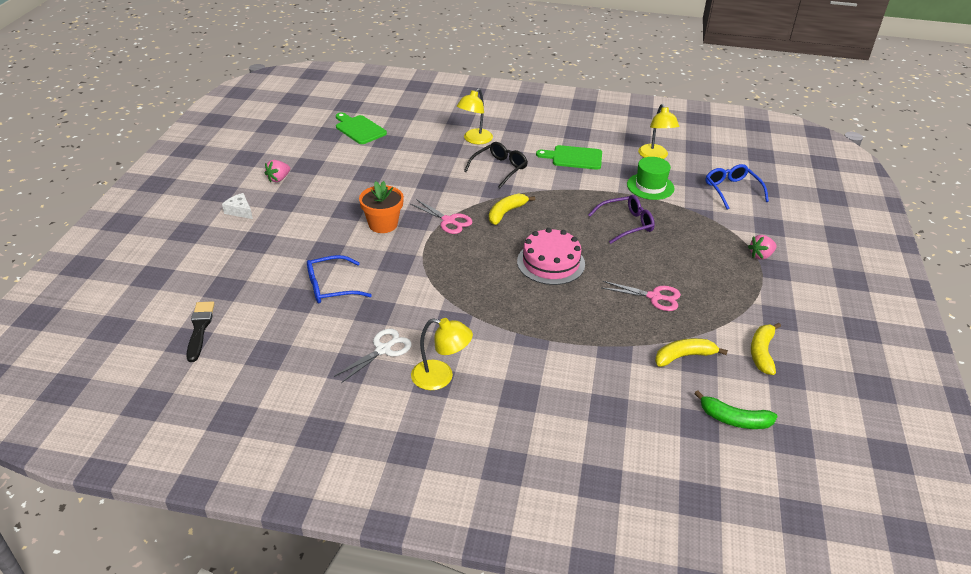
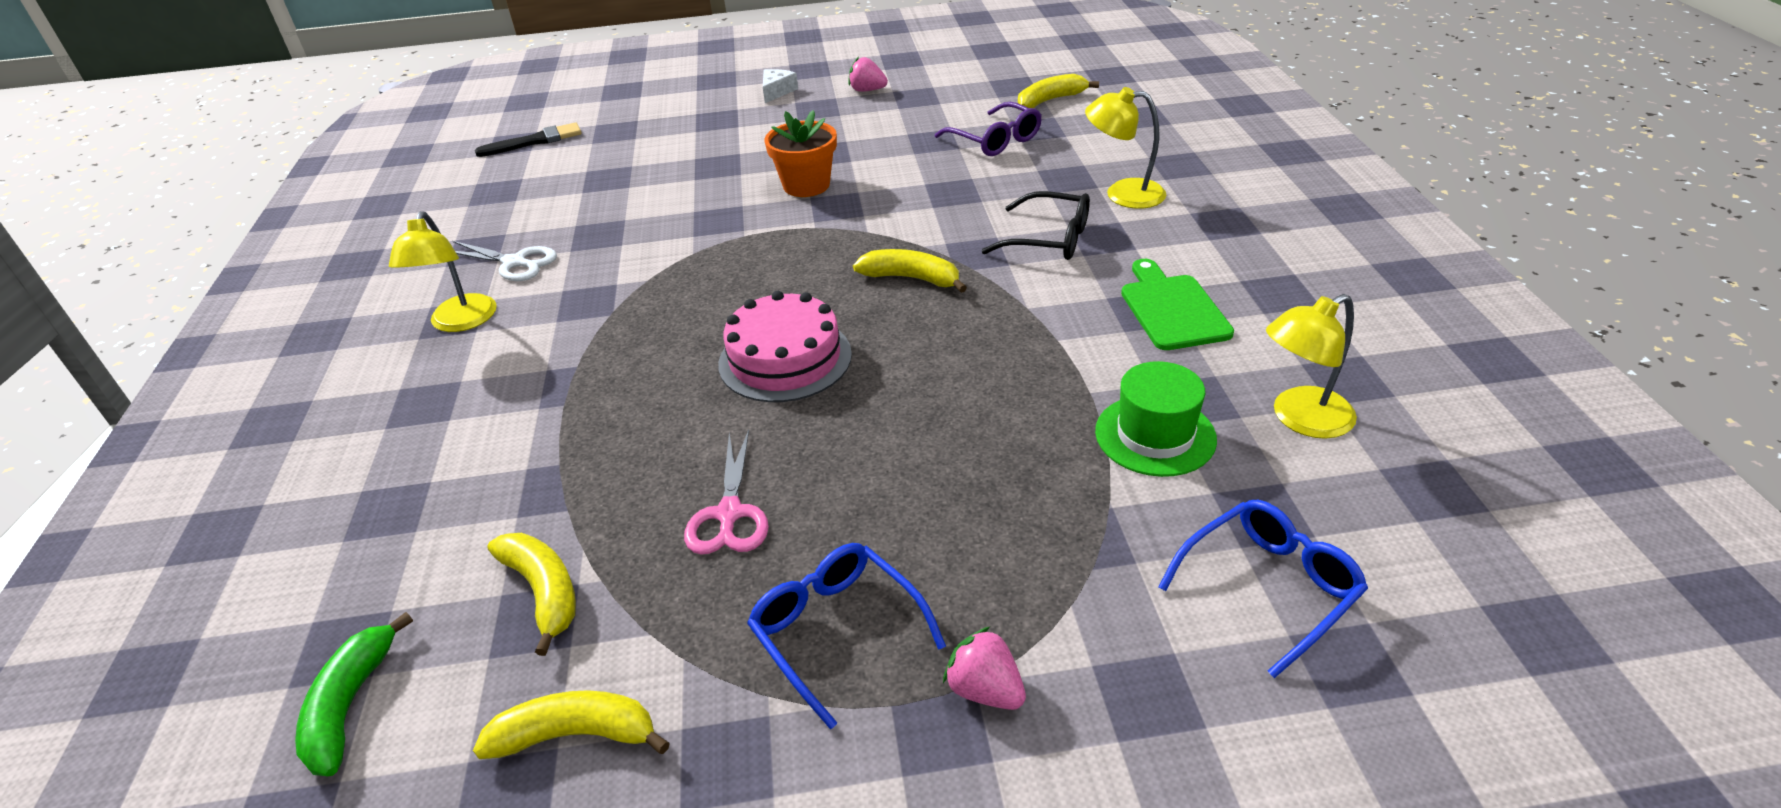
camera: 75 degrees right, 0 degrees up
(330, 287) = (639, 190): blue glasses -> blue glasses (835, 630)
(359, 129) = (1050, 100): green cutting board -> yellow banana
(448, 221) = (850, 233): pink scissors -> none
(627, 224) = (973, 427): purple glasses -> purple glasses (996, 140)

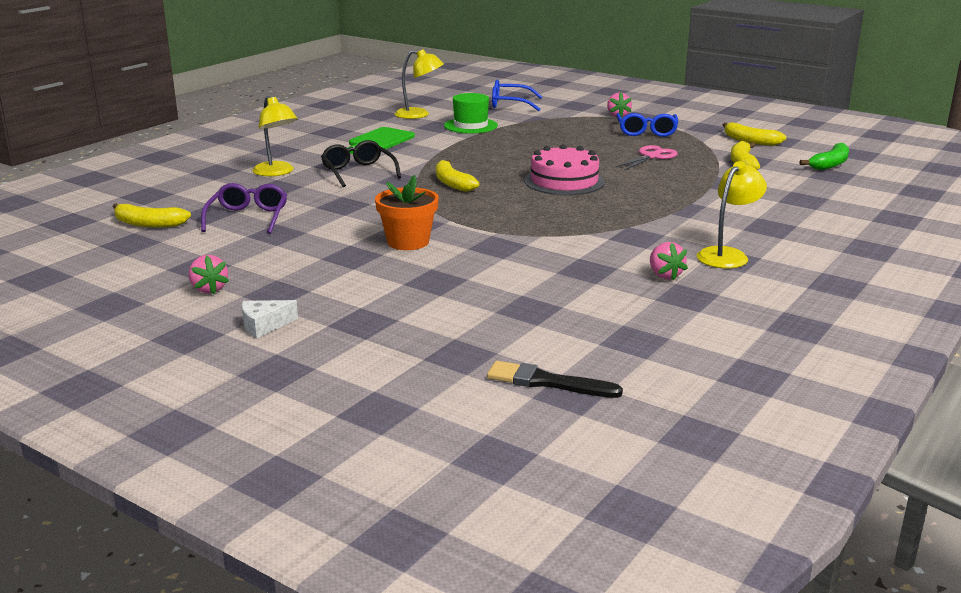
camera: 140 degrees left, 15 degrees down
(514, 263) = (664, 275): white scissors -> pink strawberry

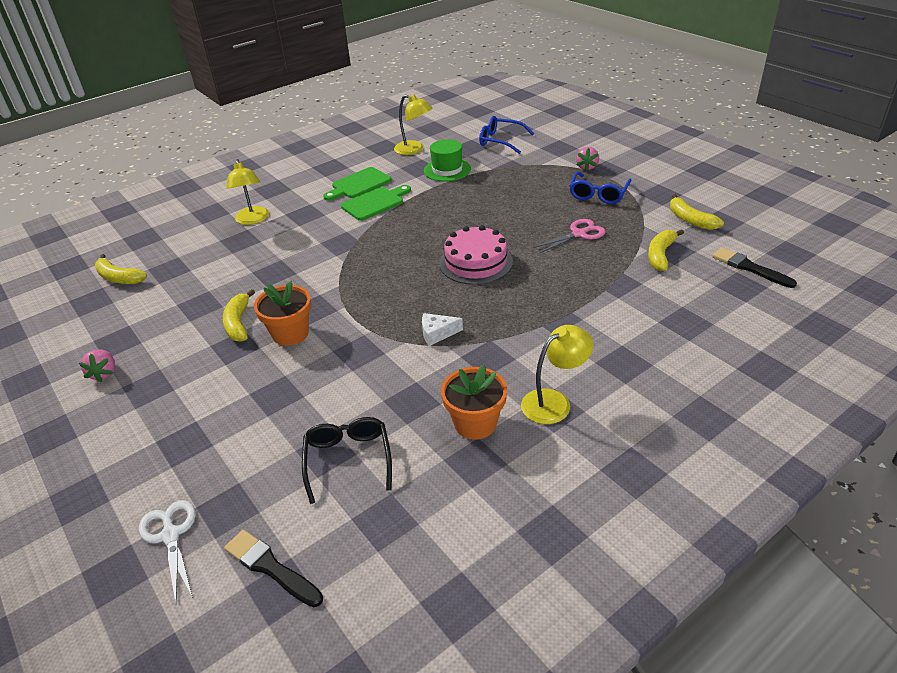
camera: 20 degrees right, 15 degrees up
(248, 217) = (193, 279): purple glasses -> none
(264, 325) = (110, 432): white cheese -> white cheese (437, 333)
(358, 172) = (314, 227): black glasses -> black glasses (348, 459)
(412, 152) = (375, 203): none -> green cutting board
(415, 379) = (171, 535): none -> white scissors
(452, 183) = (379, 253): yellow banana -> yellow banana (239, 323)
(664, 275) = (475, 423): pink strawberry -> orange flower pot
(830, 164) = (749, 268): green banana -> black brush

